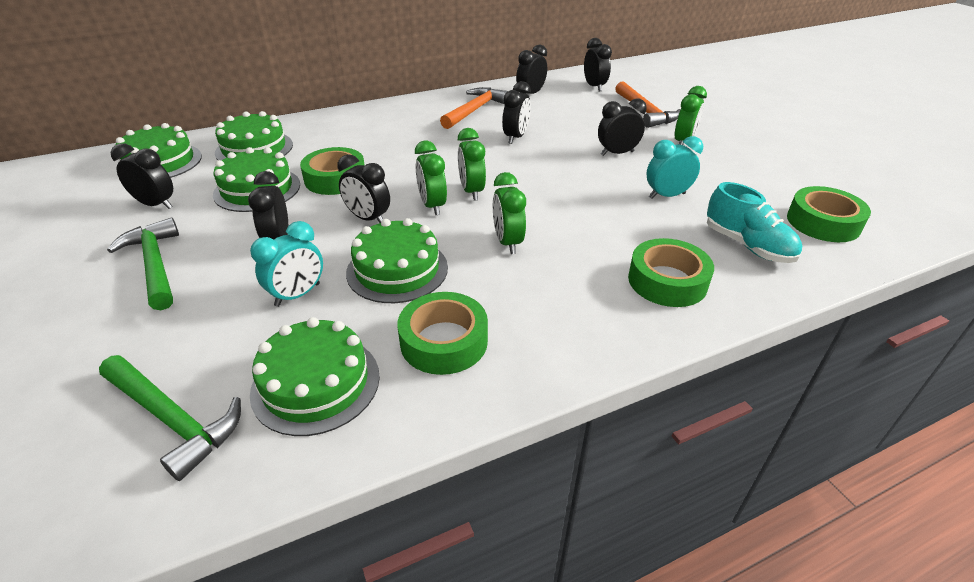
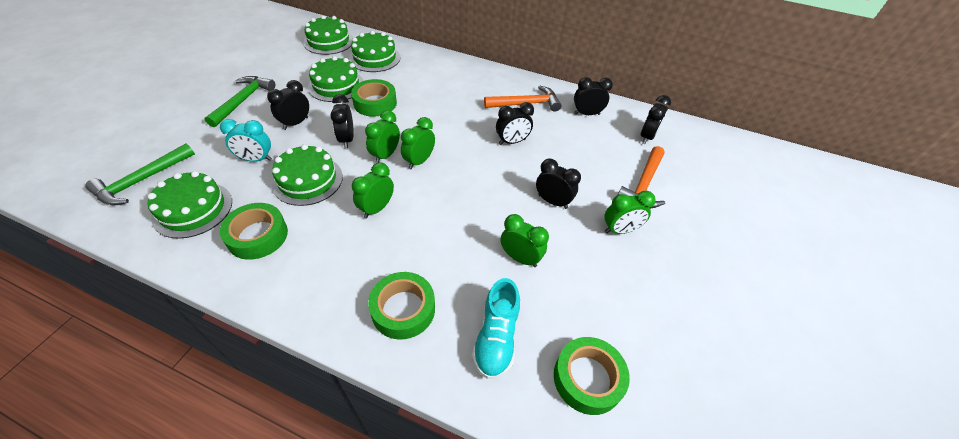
camera: 45 degrees right, 10 degrees up
(156, 205) = (291, 67): black clock -> none
(172, 419) = (142, 181): green hammer -> green hammer turned 45 degrees clockwise
(667, 195) = (520, 258): turquoise clock -> green clock

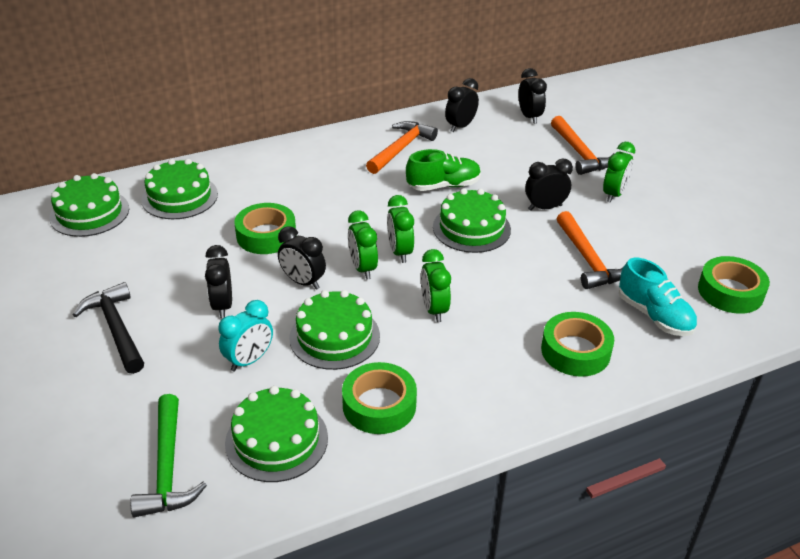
camera: 45 degrees left, 10 degrees down
(243, 101) = (116, 329): green hammer -> black hammer
(336, 85) = (192, 247): green cake -> green cake (471, 228)
(512, 142) = (443, 186): black clock -> green shoe
(520, 258) = (588, 259): green clock -> orange hammer

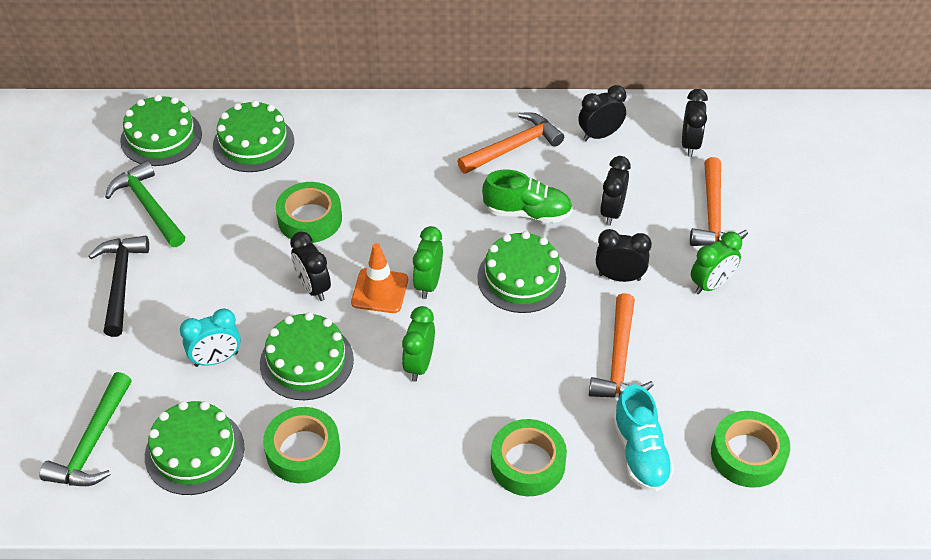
camera: 25 degrees right, 10 degrees up
(108, 265) = (148, 206): none -> green hammer
(222, 305) = (225, 289): black clock -> black clock (612, 212)
(363, 268) = (380, 291): green clock -> orange traffic cone

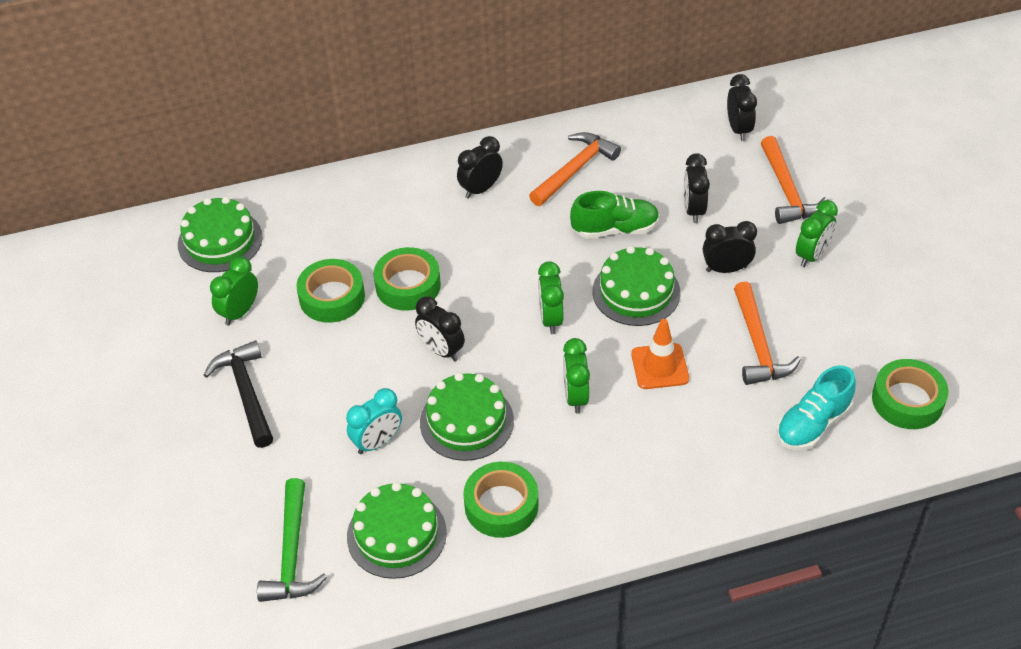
camera: 15 degrees left, 0 degrees up
(148, 206) = (239, 312): green hammer -> green clock
(253, 143) = (317, 225): green cake -> none
(380, 291) = (507, 337): orange traffic cone -> orange traffic cone (660, 366)
(527, 463) = (715, 460): green tape -> green tape (332, 297)
(600, 135) = (651, 139): black clock -> black clock (480, 189)
(640, 453) = (813, 424): turquoise shoe -> turquoise shoe turned 75 degrees clockwise

